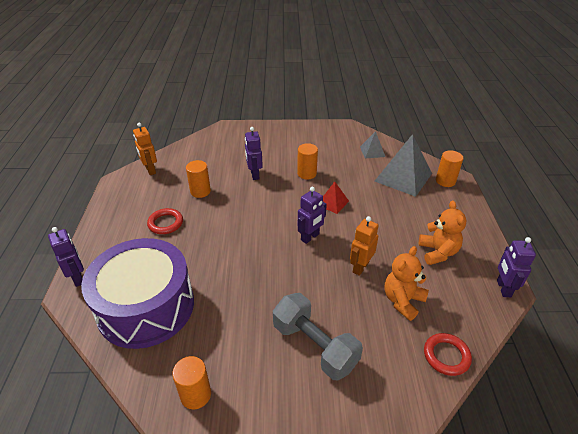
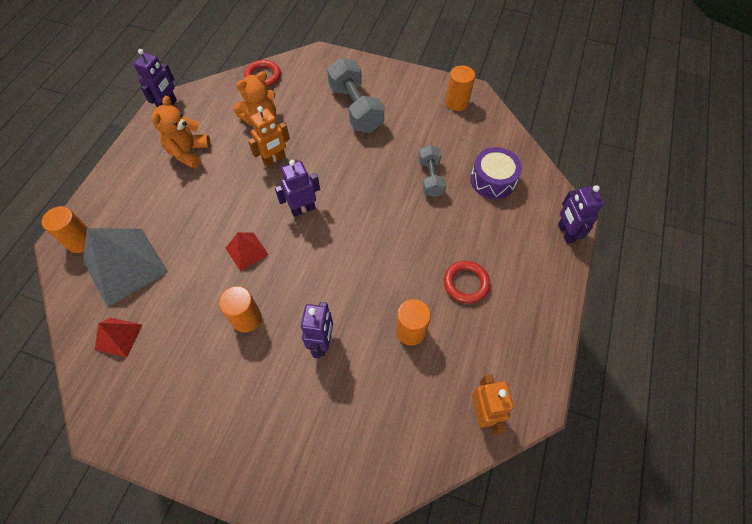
camera: 160 degrees left, 20 degrees up
(146, 306) = (493, 180): purple drum -> purple drum, size x0.48
(208, 291) = (431, 178): none -> grey dumbbell
(372, 151) = (118, 337): grey pyramid -> red pyramid

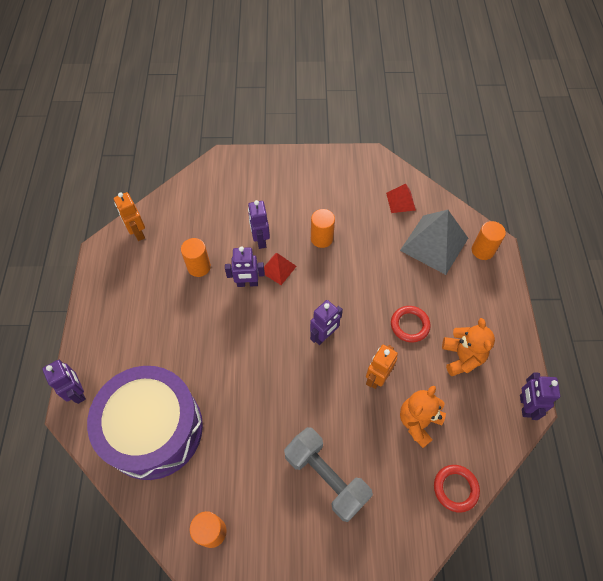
camera: 160 degrees right, 0 degrees up
(247, 251) = (350, 284): red pyramid -> red pyramid (278, 269)
(359, 290) = (247, 283): none -> purple robot
(431, 178) = (217, 410): grey dumbbell -> none
(466, 283) = (163, 315): red ring -> red ring (409, 325)
(493, 180) = (153, 429): purple drum -> purple drum, size x2.06

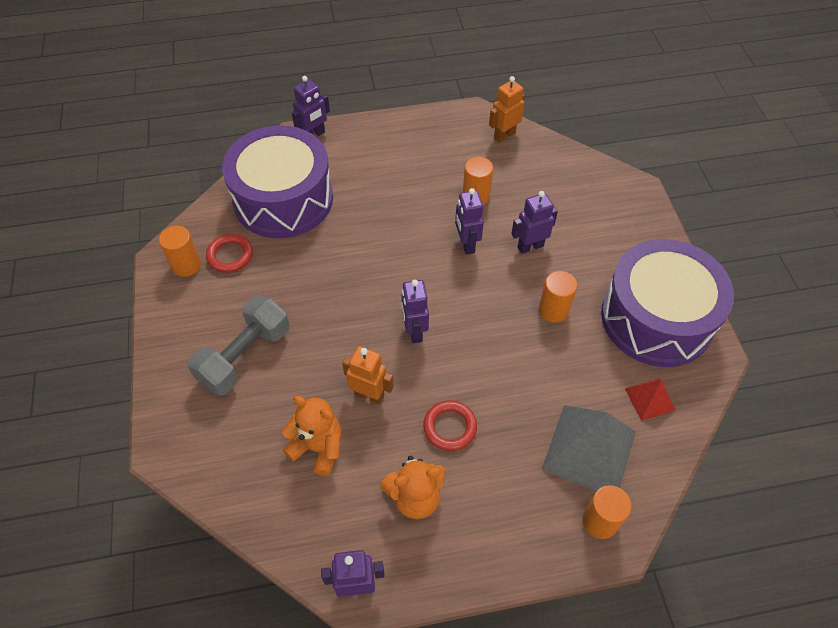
camera: 80 degrees right, 5 degrees down
(278, 269) = (494, 270): red pyramid -> none
(324, 336) = (414, 331): purple robot -> purple robot turned 45 degrees clockwise
(339, 180) = (656, 318): none -> purple drum
(455, 488) = (239, 496): red ring -> red ring (230, 255)

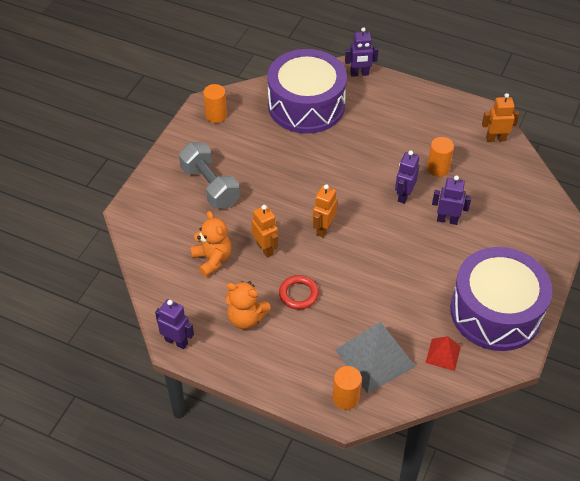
camera: 35 degrees right, 5 degrees down
(230, 255) = (246, 123): red ring -> none
(244, 356) = (210, 186): grey dumbbell -> grey dumbbell turned 75 degrees clockwise
(414, 331) = (323, 229): purple robot -> orange robot
(553, 310) = (427, 267): orange cylinder -> none

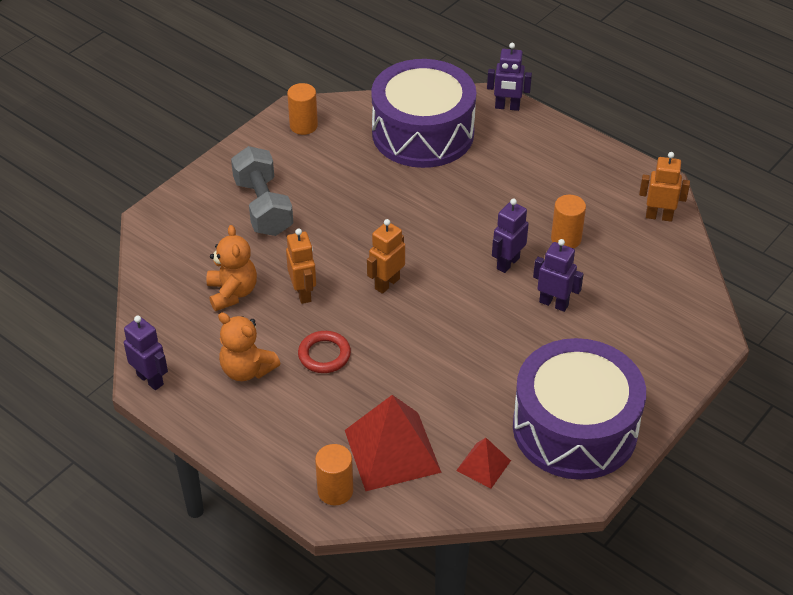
camera: 15 degrees right, 5 degrees down
(375, 358) = (392, 451): grey pyramid -> red pyramid

